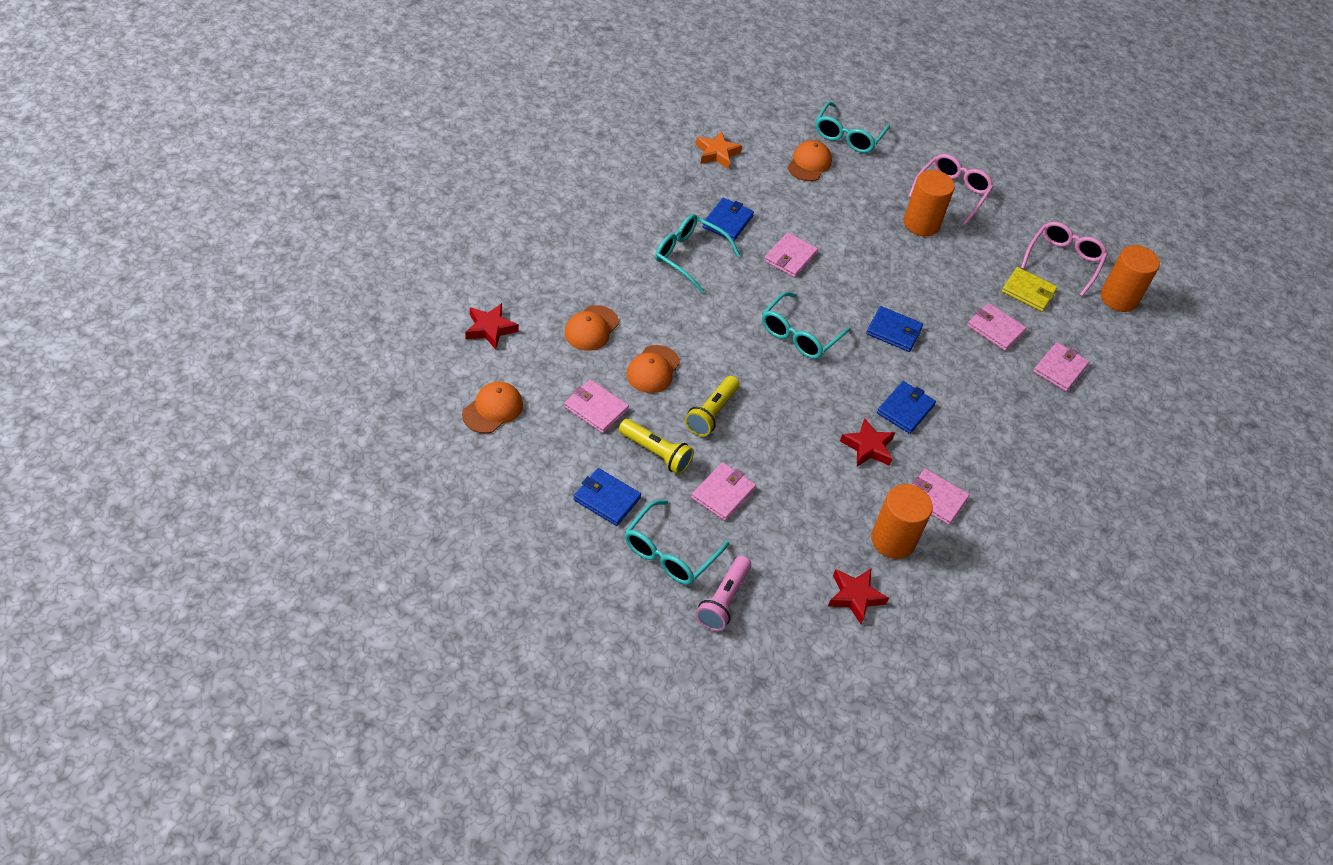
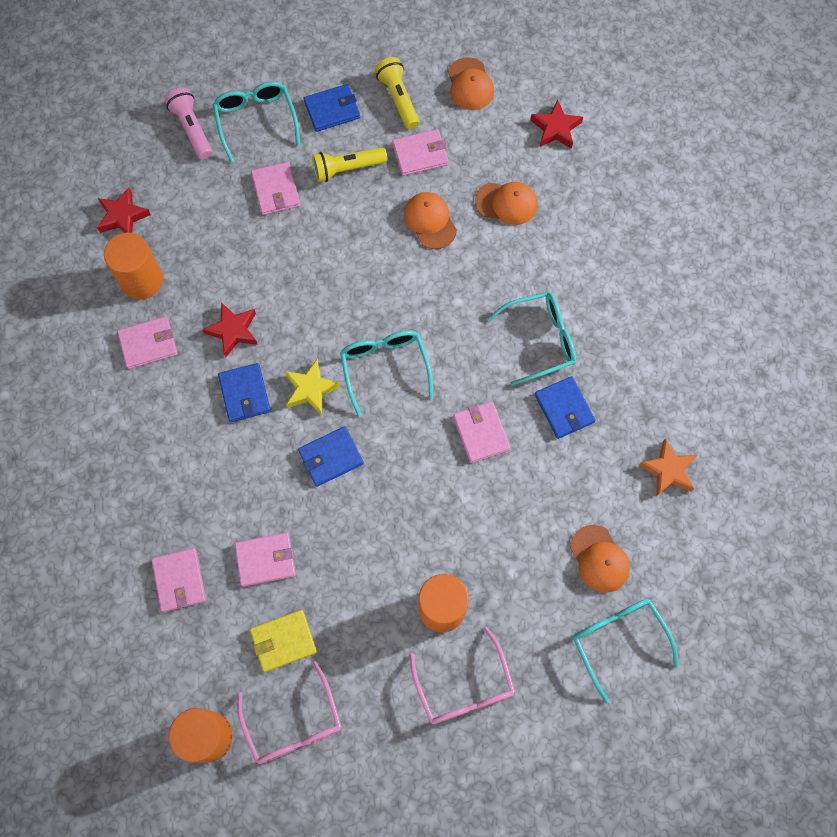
camera: 135 degrees right, 20 degrees up
(591, 328) = (506, 203): orange cap -> orange cap turned 120 degrees clockwise
(712, 413) = (354, 235): yellow flashlight -> yellow flashlight (398, 99)
(860, 370) = (311, 389): none -> yellow star

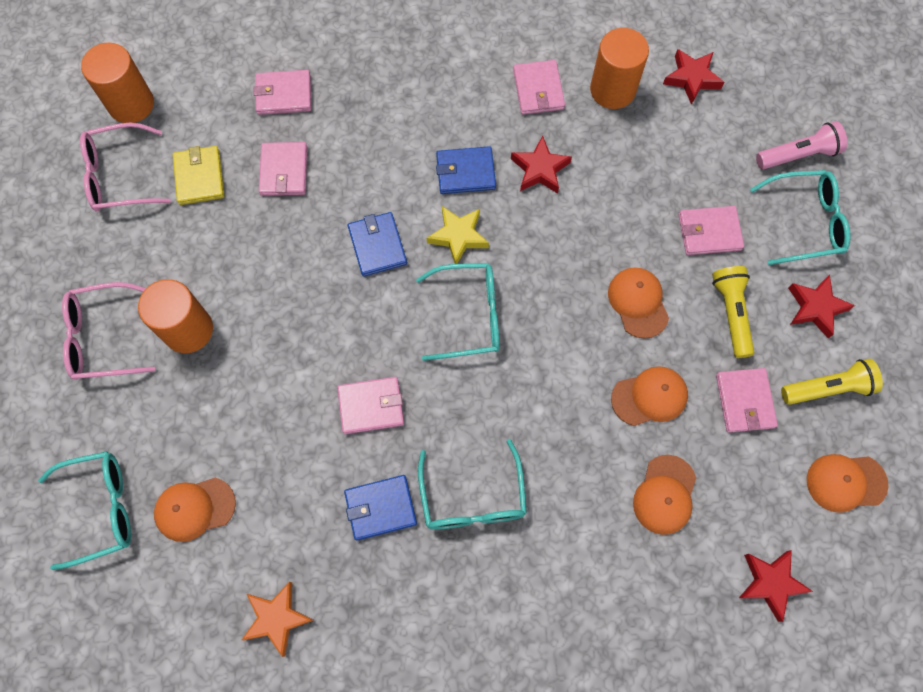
camera: 100 degrees right, 0 degrees up
(332, 110) = (816, 308): blue wallet -> red star
(350, 238) = (638, 302): none -> orange cap

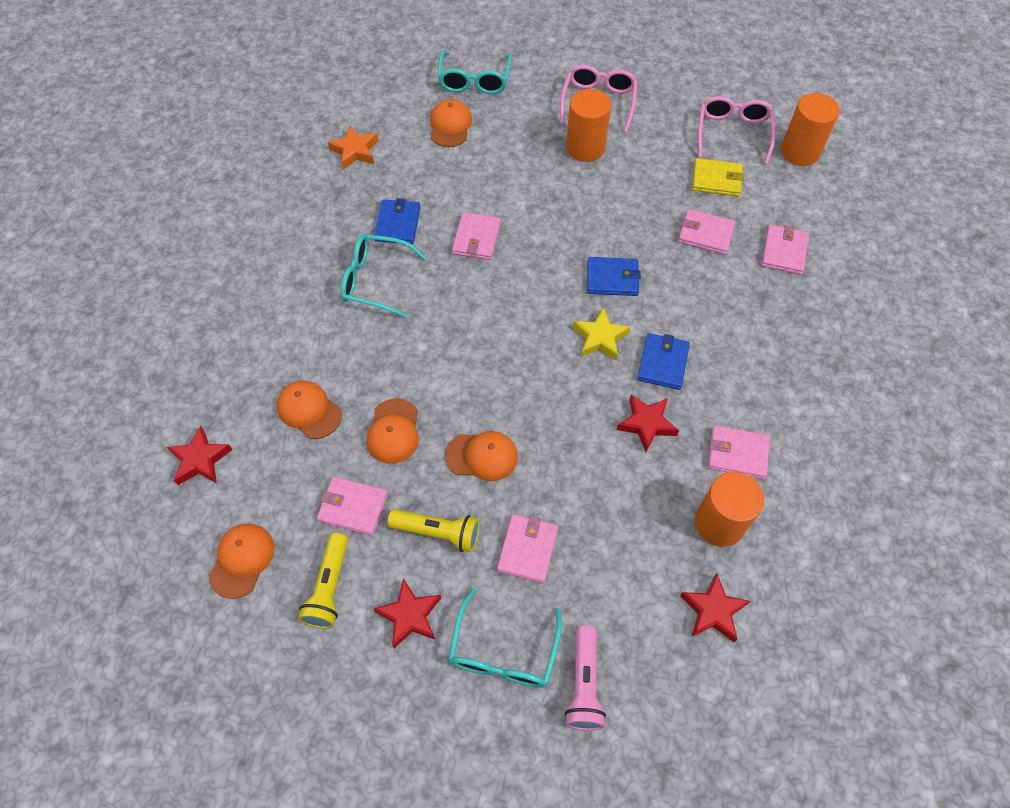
camera: 110 degrees right, 10 degrees down
(469, 315) = (523, 324): turquoise glasses -> none

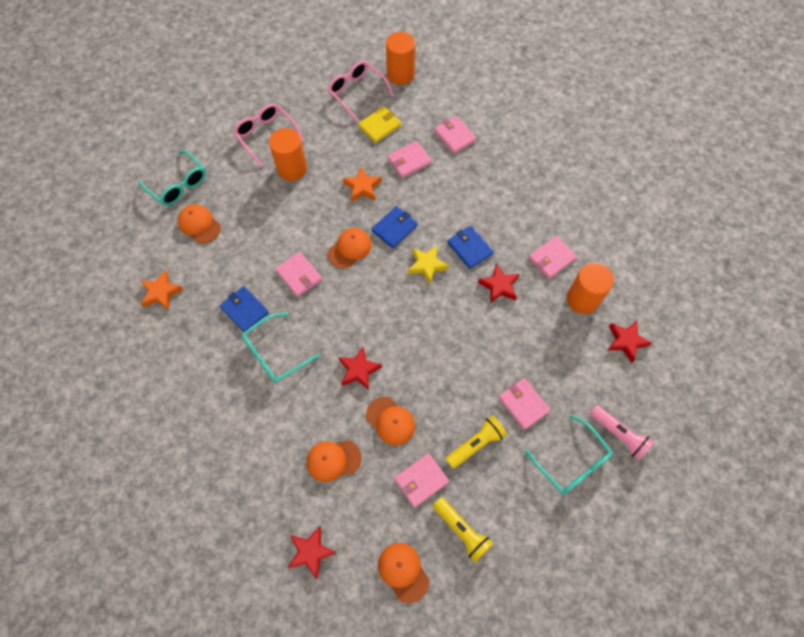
camera: 50 degrees left, 5 degrees up
(410, 615) = (514, 497): red star -> red star (359, 370)
(482, 456) = (448, 384): orange cap -> orange cap (349, 249)
(629, 218) = (362, 187): none -> orange star

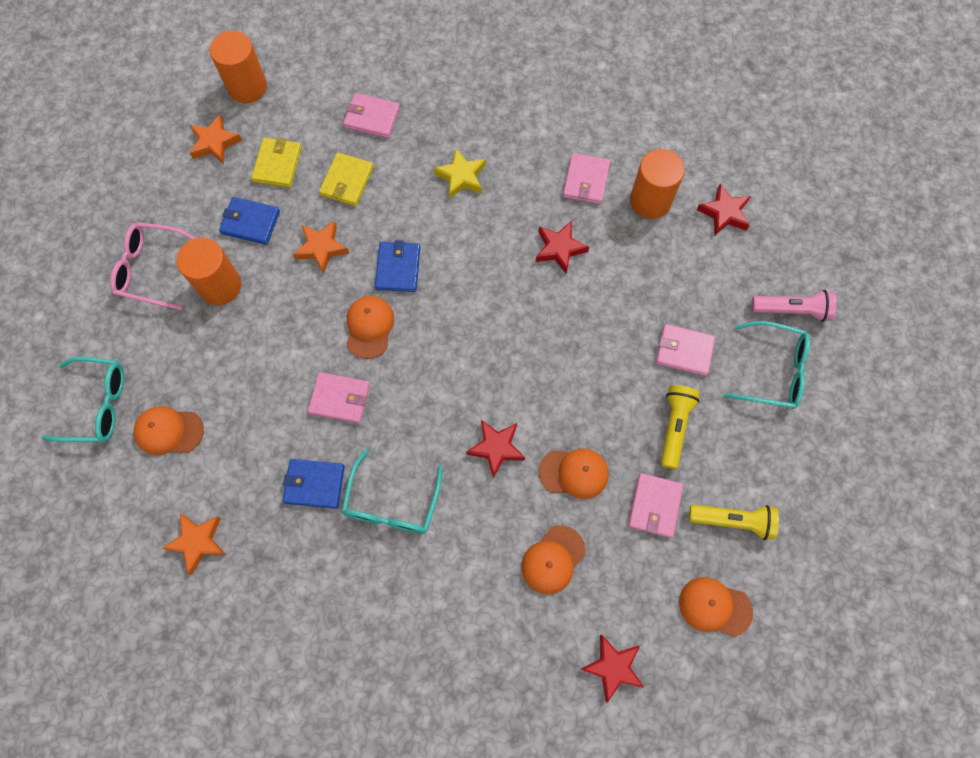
camera: 40 degrees left, 5 degrees up
(357, 92) = (215, 143): pink glasses -> orange star
(409, 161) = (347, 181): pink wallet -> yellow wallet
(427, 265) = (468, 283): yellow star -> yellow star (461, 177)
(469, 248) = (496, 231): blue wallet -> blue wallet (250, 222)

